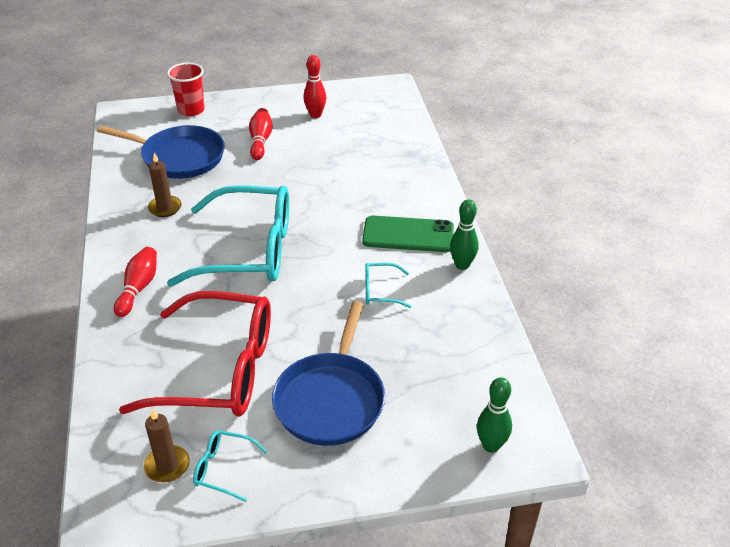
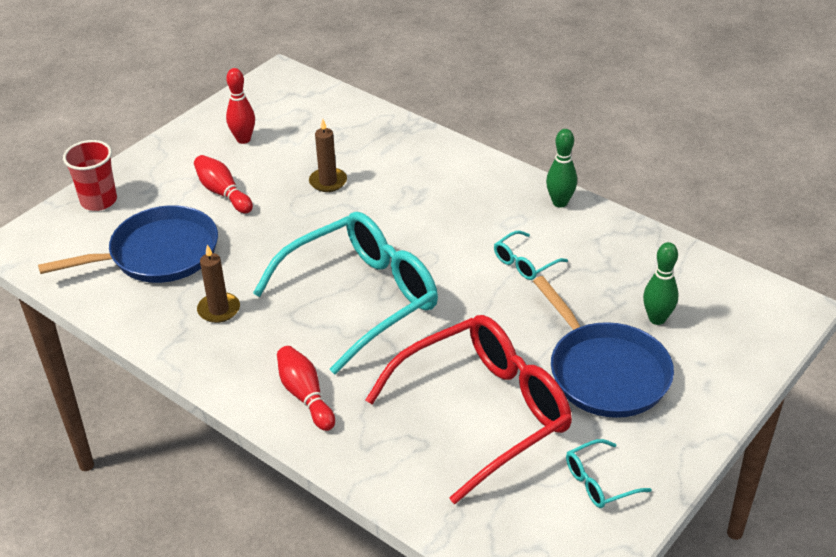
camera: 40 degrees left, 0 degrees up
(167, 466) = (552, 513): brown candle -> brown candle (328, 182)
(408, 235) = (483, 203): green phone -> none
(491, 445) = (759, 325): green bowling pin -> green bowling pin (657, 319)

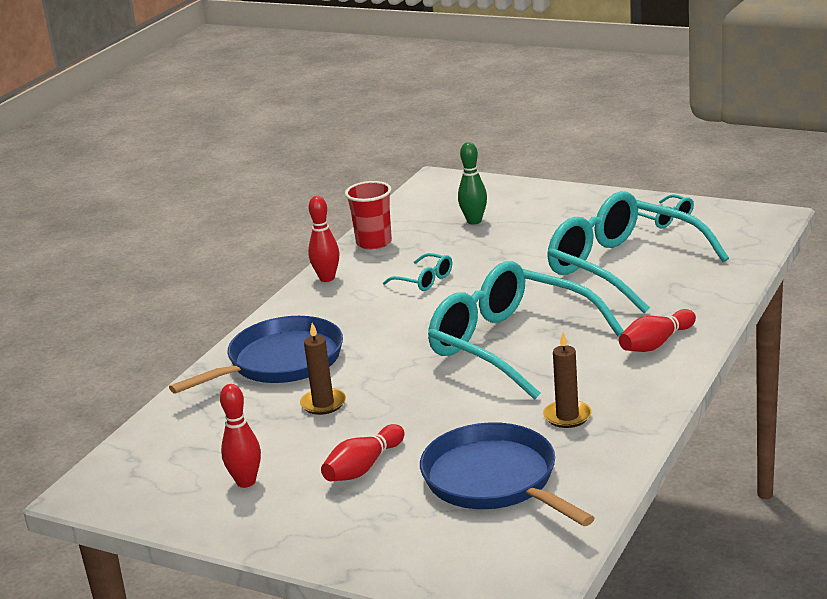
camera: 100 degrees left, 15 degrees down
(99, 201) = (408, 558): red cup -> red cup (374, 243)
(484, 412) = (622, 267): red glasses -> turquoise glasses
(560, 202) = (327, 278): green bowling pin -> red bowling pin
(605, 372) = (548, 231): blue pan -> blue pan (280, 361)

